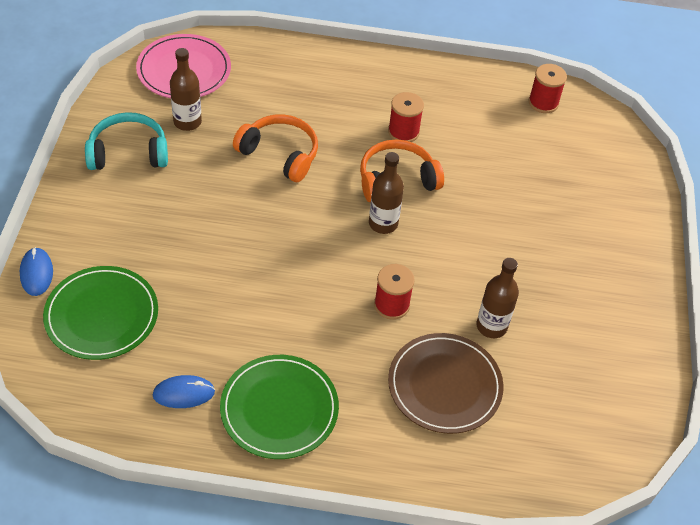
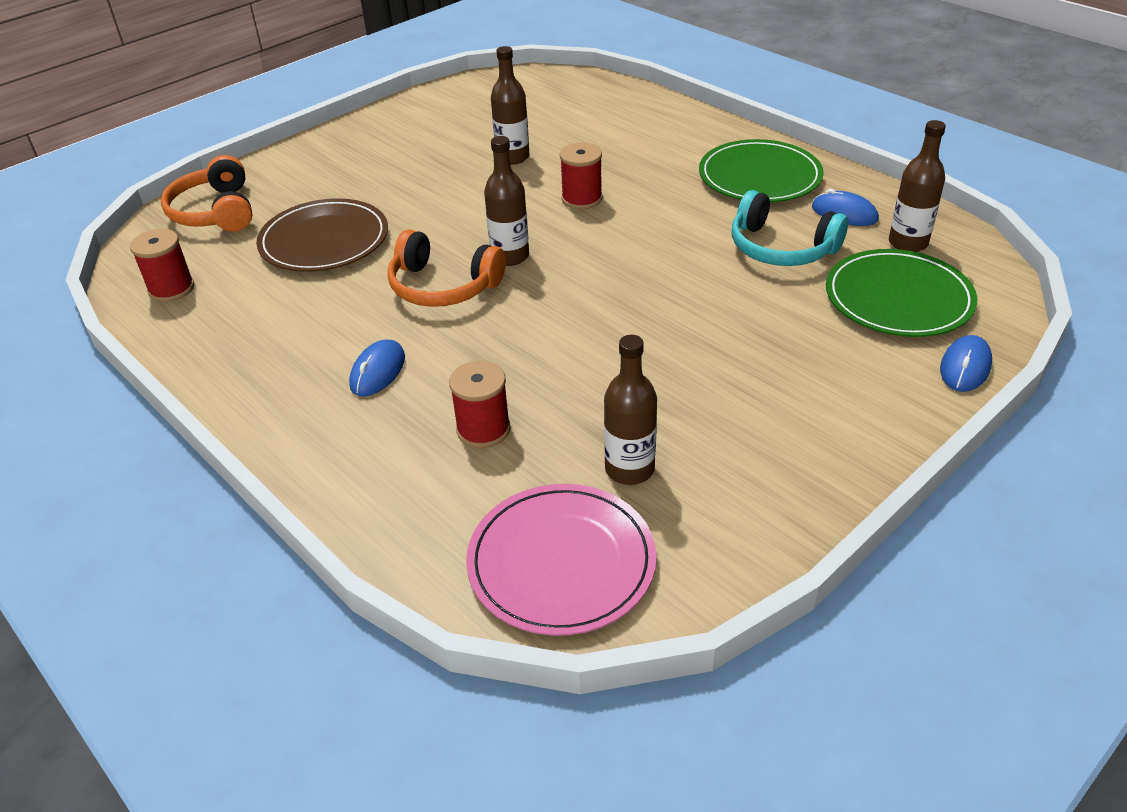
camera: 135 degrees left, 10 degrees down
(118, 381) = (908, 243): none -> brown bottle
(128, 153) = (752, 463): turquoise headphones -> turquoise headphones (781, 248)
(280, 154) = (544, 369): orange headphones -> orange headphones (215, 212)
(365, 111) = (378, 371): none -> blue mouse
(403, 132) = (366, 328): red spool -> red spool (483, 429)
(444, 385) = (600, 142): brown plate -> brown plate (324, 240)

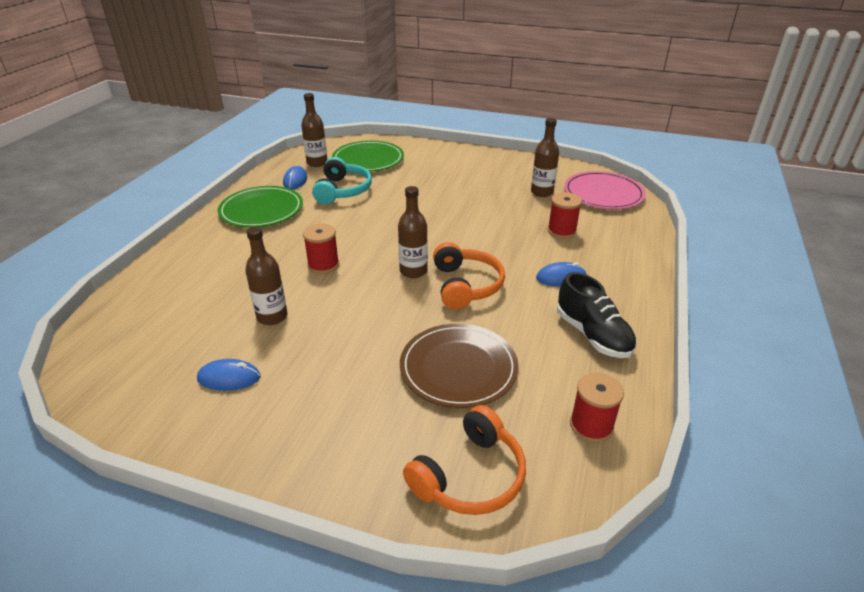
camera: 120 degrees left, 5 degrees down
(260, 346) = (592, 335): none -> black shoe
(965, 367) = (408, 143): blue mouse -> blue mouse (229, 378)

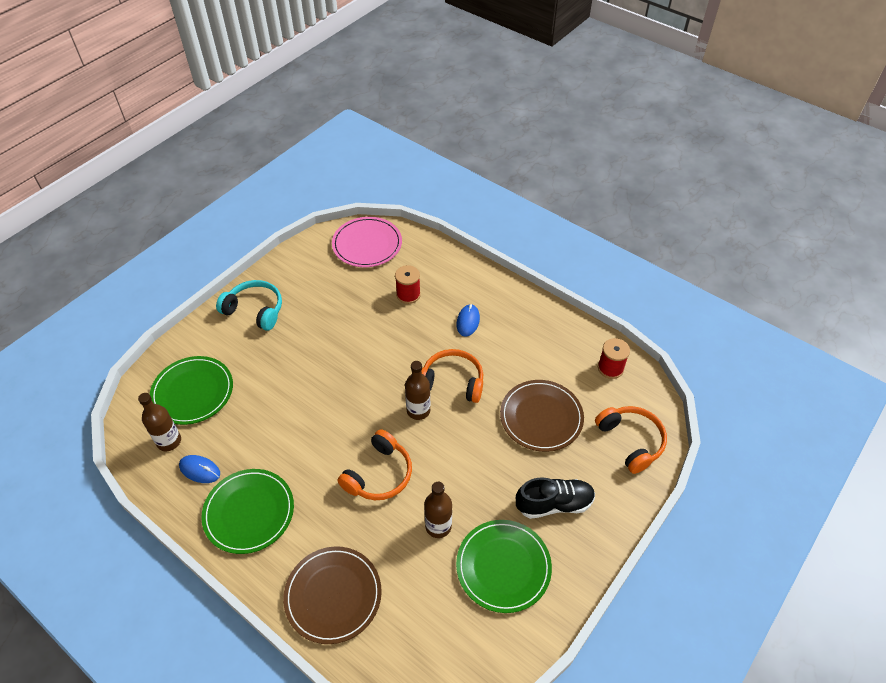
camera: 70 degrees left, 15 degrees up
(184, 270) = (333, 595): none -> brown plate
(229, 378) = (503, 567): blue mouse -> green plate
(323, 265) = (379, 474): red spool -> orange headphones
(342, 190) = (249, 431): turquoise headphones -> turquoise headphones (255, 310)
(542, 192) = (342, 281): brown bottle -> none
(592, 335) = (535, 332): black shoe -> black shoe (554, 504)

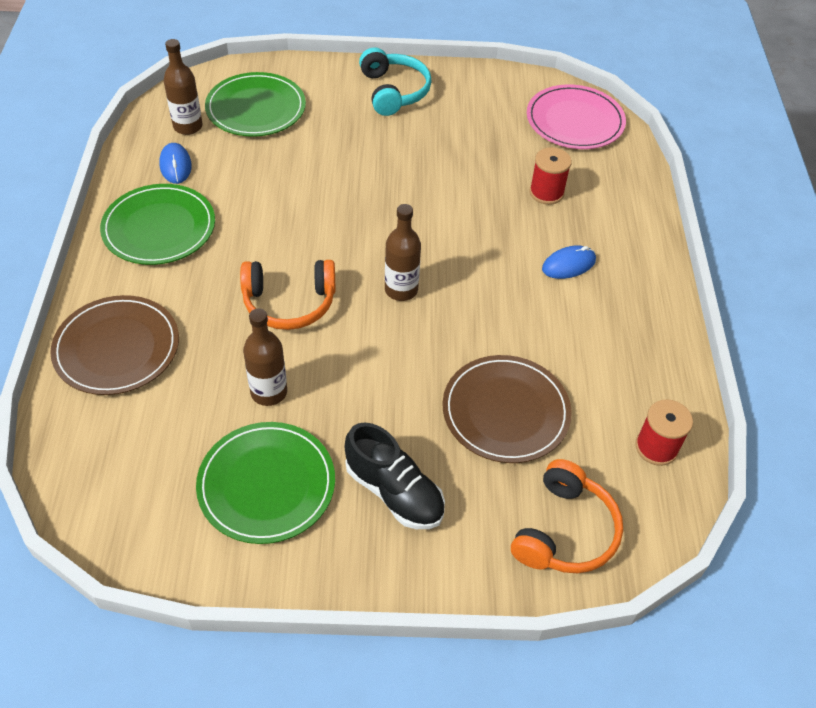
camera: 50 degrees right, 0 degrees up
(452, 382) = (469, 298): orange headphones -> none

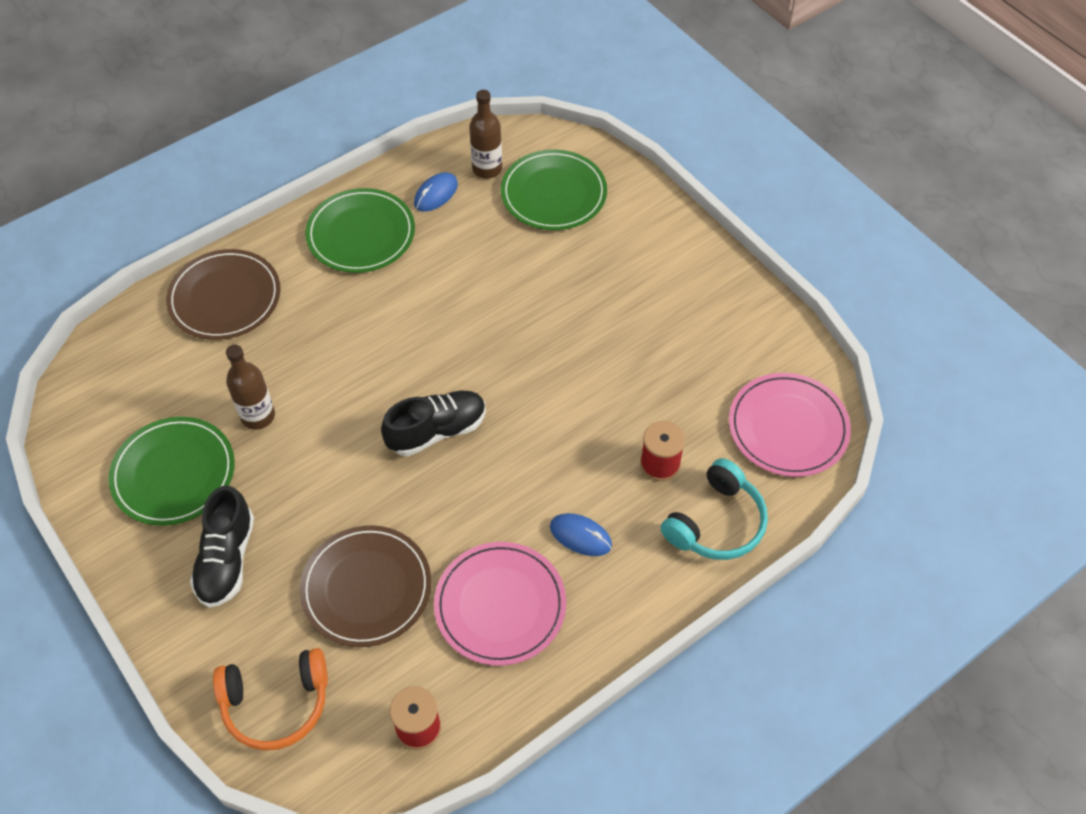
camera: 55 degrees right, 5 degrees up
(289, 303) = (357, 367): orange headphones -> none
(393, 91) = (677, 267): turquoise headphones -> turquoise headphones (716, 522)
(401, 290) = (437, 431): brown bottle -> black shoe
(589, 340) = (500, 605): none -> pink plate

